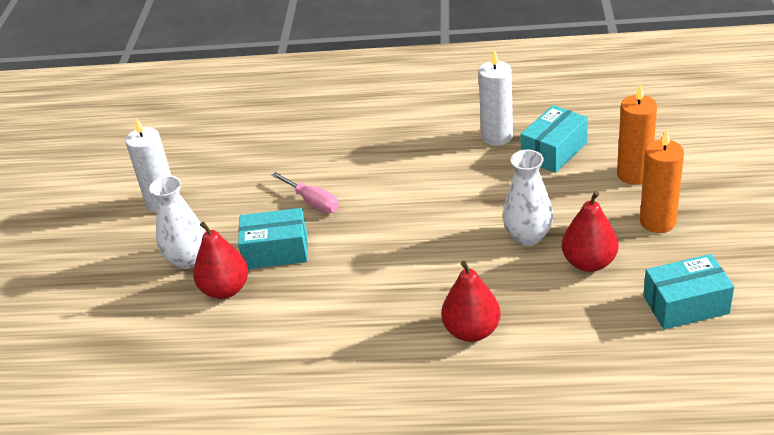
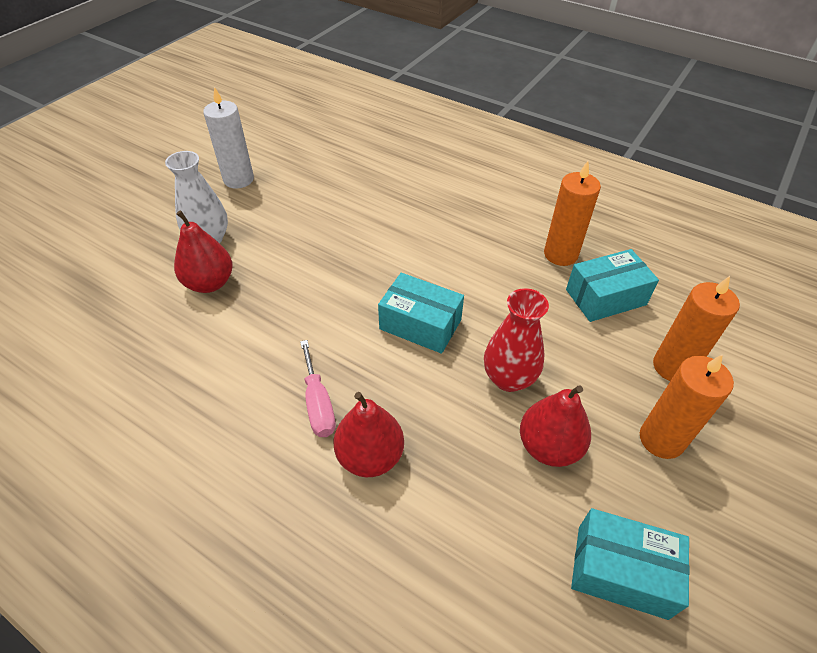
camera: 25 degrees right, 10 degrees up
(276, 251) = (279, 268): turquoise box -> turquoise box (420, 324)
(313, 202) = (348, 238): pink screwdriver -> pink screwdriver (318, 404)
(497, 136) = (560, 254): white candle -> orange candle
(528, 236) = (508, 378): white vase -> red vase

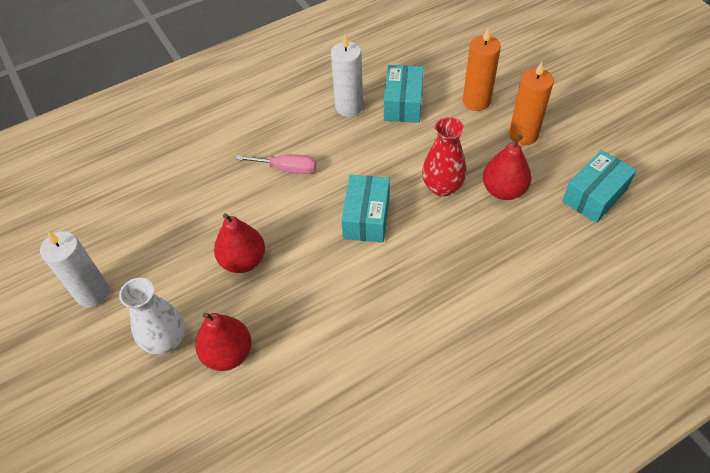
camera: 60 degrees left, 5 degrees up
(318, 404) = (406, 308): pink screwdriver -> pink screwdriver (287, 168)
(370, 456) = (466, 291): red pear -> red pear (243, 260)
(420, 324) = (366, 217): turquoise box -> turquoise box turned 45 degrees counterclockwise
(560, 254) = (349, 107): orange candle -> white candle

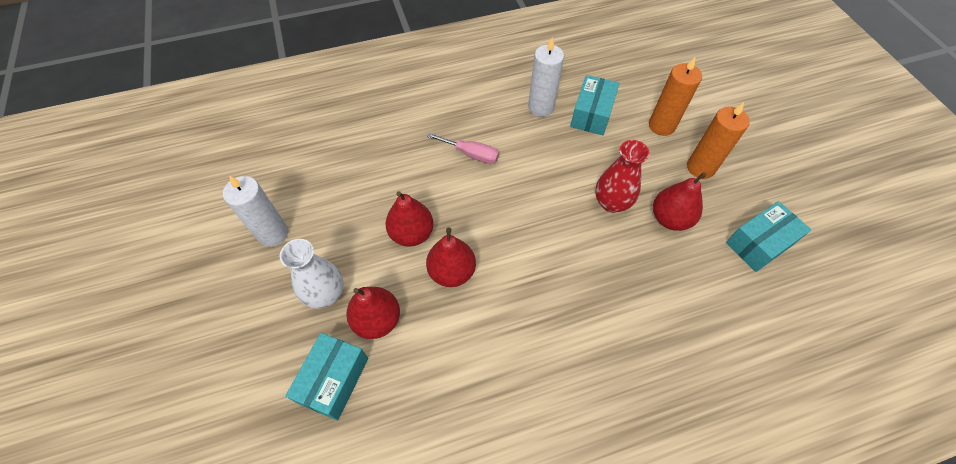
camera: 10 degrees right, 5 degrees up
(294, 289) = (452, 272): none -> red pear
(366, 217) = (533, 217): turquoise box -> turquoise box (333, 380)

